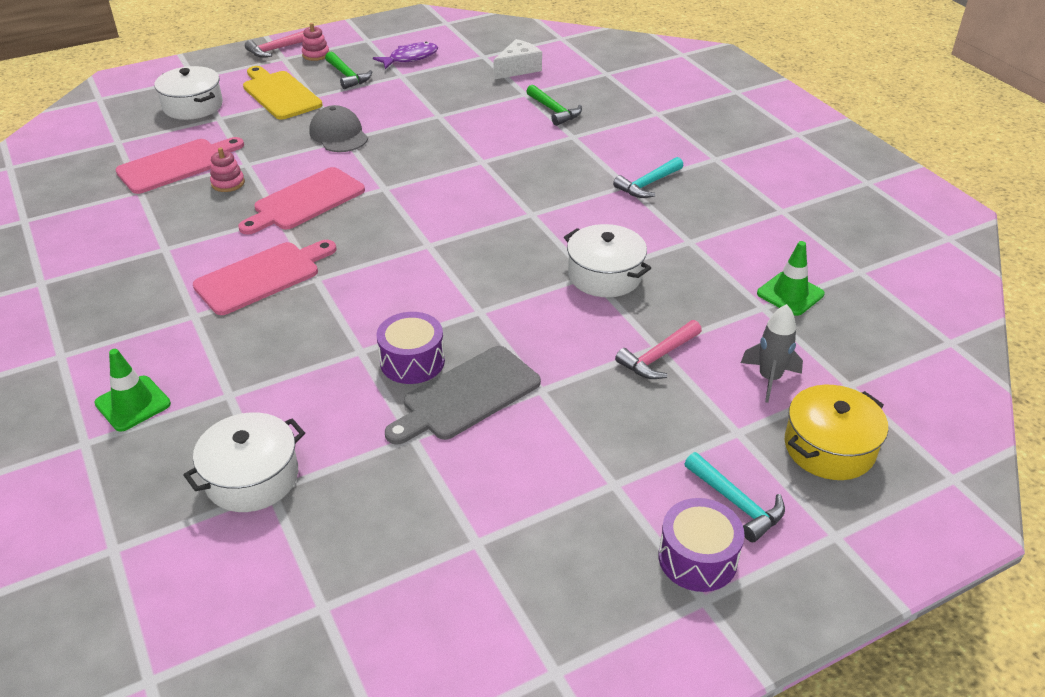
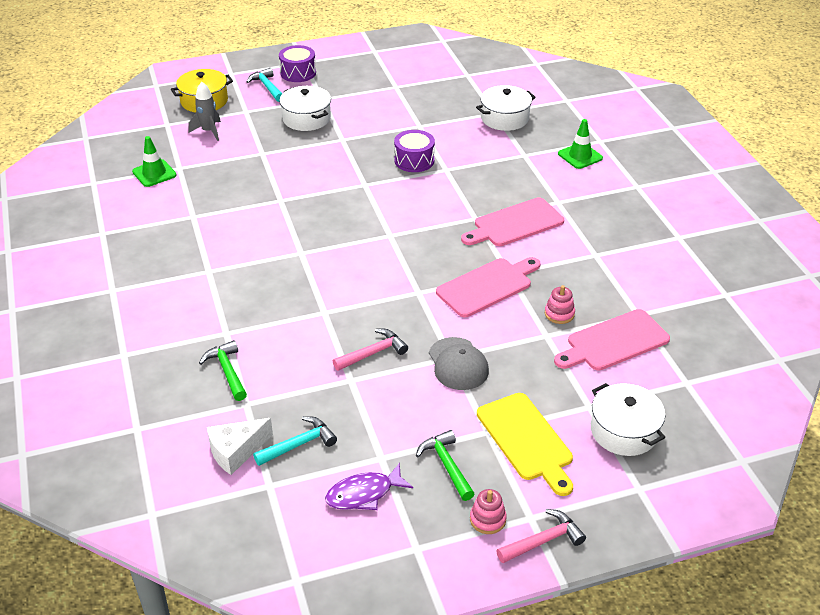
camera: 170 degrees left, 0 degrees up
(466, 396) = (385, 141): grey cutting board -> none
(605, 275) = (270, 198): white pot -> white pot (306, 118)
(647, 184) = (191, 269): turquoise hammer -> turquoise hammer (299, 444)
(658, 357) = (265, 148): pink hammer -> pink hammer (373, 353)

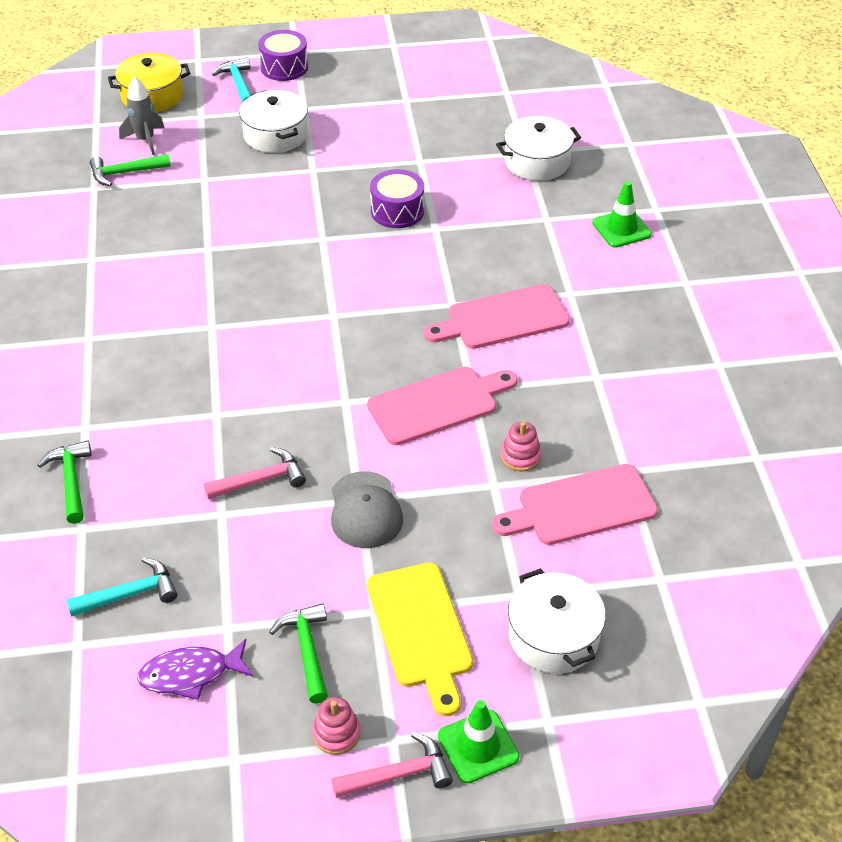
camera: 10 degrees right, 5 degrees up
(154, 173) = (60, 193): green traffic cone -> green traffic cone (478, 746)
(200, 155) = (125, 173): none -> green hammer
(236, 451) = (50, 592): white cheese -> none

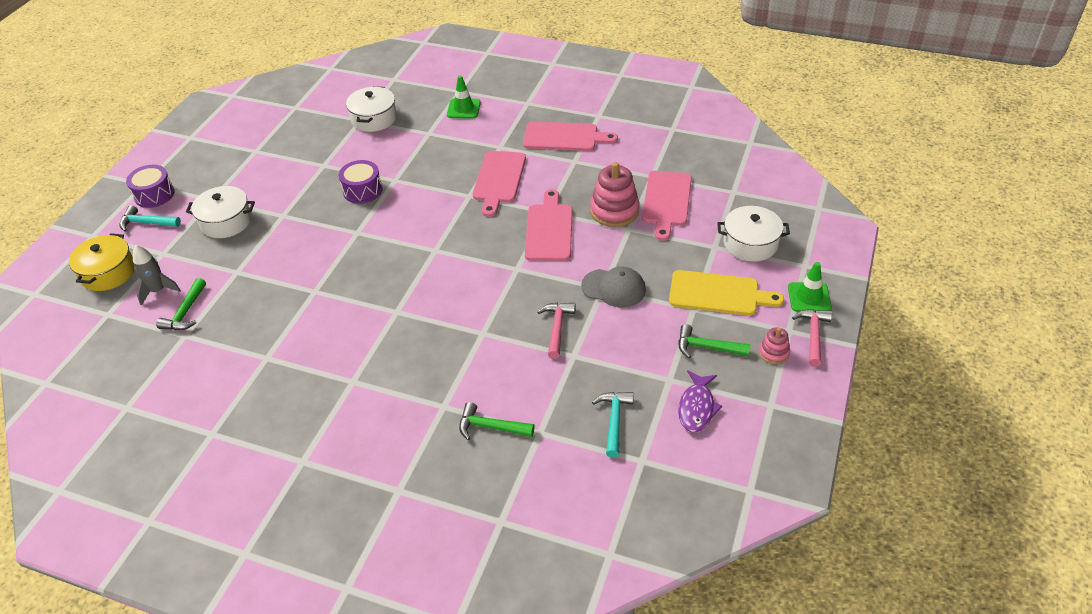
camera: 60 degrees left, 0 degrees up
(520, 456) = (614, 211): pink stacking toy -> pink stacking toy, size x1.90
(640, 347) = (564, 137): none -> pink cutting board

